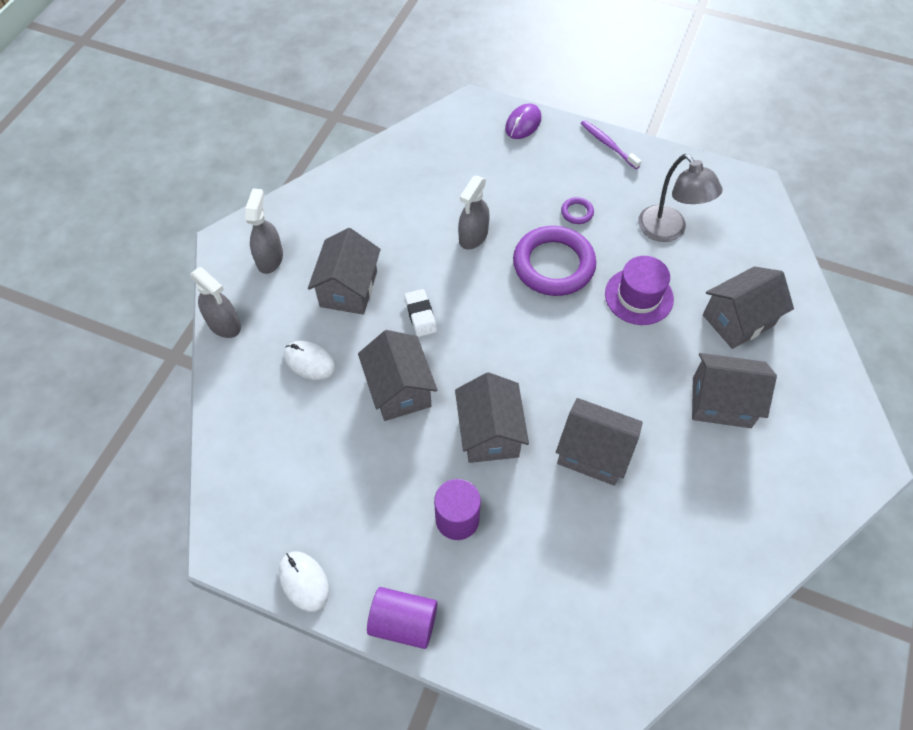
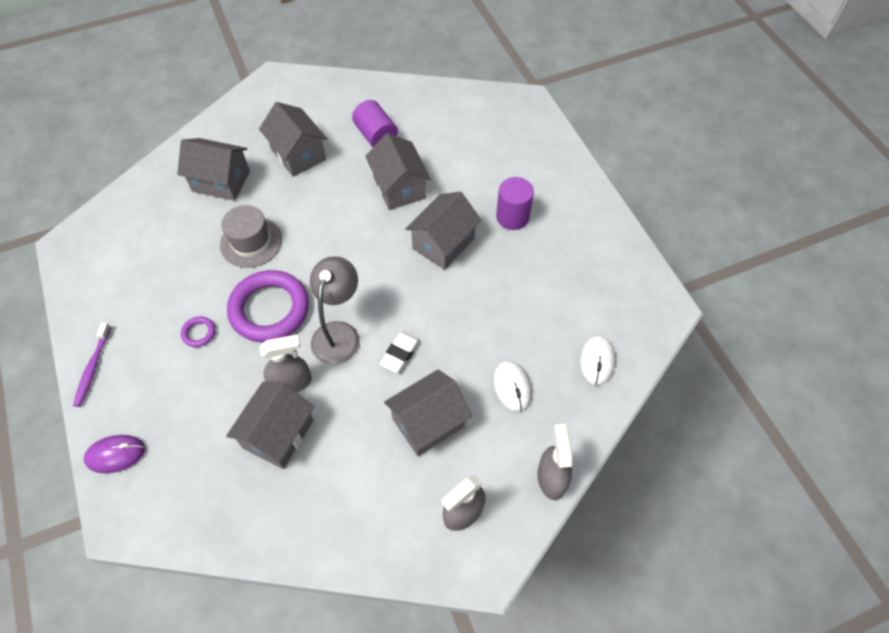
camera: 135 degrees left, 0 degrees up
(304, 581) = (631, 254): white mouse -> white mouse (597, 361)
(399, 389) = (470, 314): grey house -> grey house (278, 434)
(403, 622) = (590, 196): purple cylinder -> purple cylinder (376, 135)
(638, 296) = (251, 242): purple hat -> grey hat
(668, 231) = (167, 265): grey lamp -> grey lamp (339, 333)

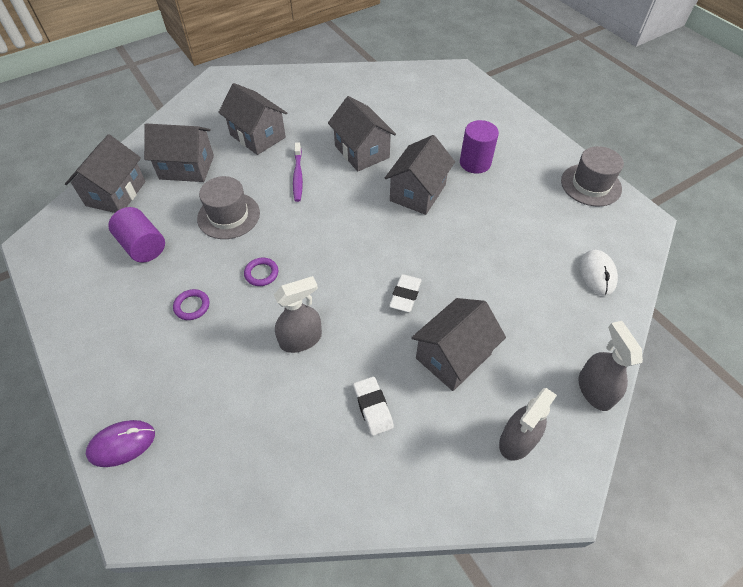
camera: 10 degrees left, 5 degrees down
(92, 368) = (81, 358): purple toothbrush -> purple toothbrush (298, 176)
(269, 309) = (261, 273): purple ring -> purple ring, size x0.41
(278, 434) = (300, 393): grey house -> grey house (116, 193)
(339, 333) = (338, 285): grey lamp -> none
(340, 459) = (373, 407): none -> white eraser
(376, 135) = (328, 113): purple cylinder -> purple cylinder (143, 246)
(512, 386) = (525, 309): white mouse -> none
(626, 260) = (591, 185): none -> grey hat

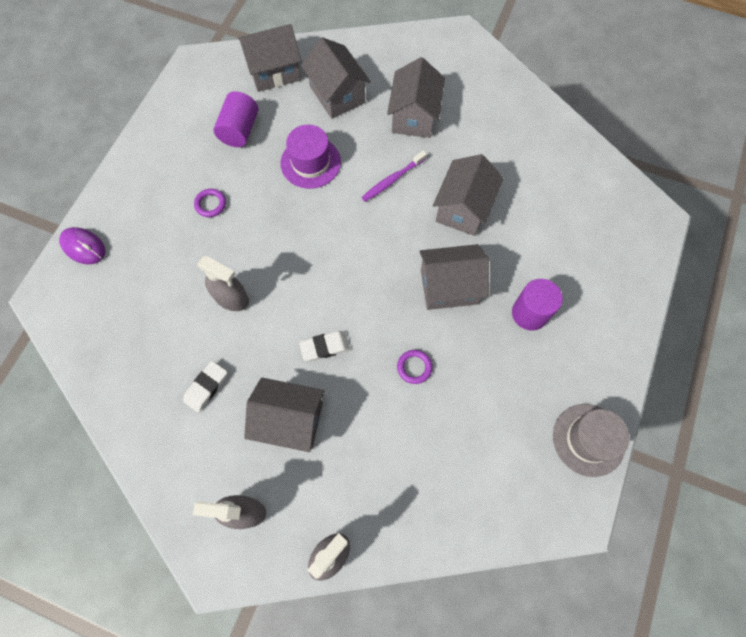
camera: 55 degrees right, 15 degrees up
(228, 216) = (310, 162): grey hat -> purple hat
(261, 273) = (272, 227): purple ring -> purple ring (414, 367)
(597, 274) = (467, 500): white mouse -> none

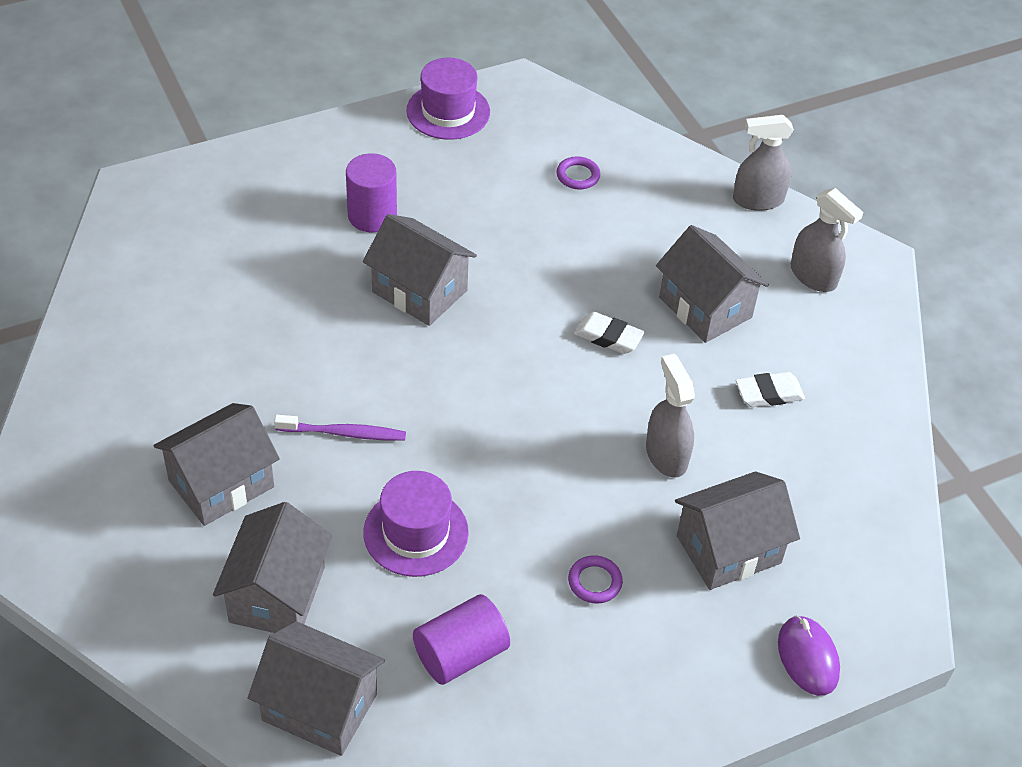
camera: 140 degrees left, 20 degrees down
(414, 367) = (537, 259): purple ring -> purple ring (578, 176)
(463, 209) = (308, 343): grey house -> grey house (728, 549)
(588, 439) = (448, 111): grey hat -> purple hat

